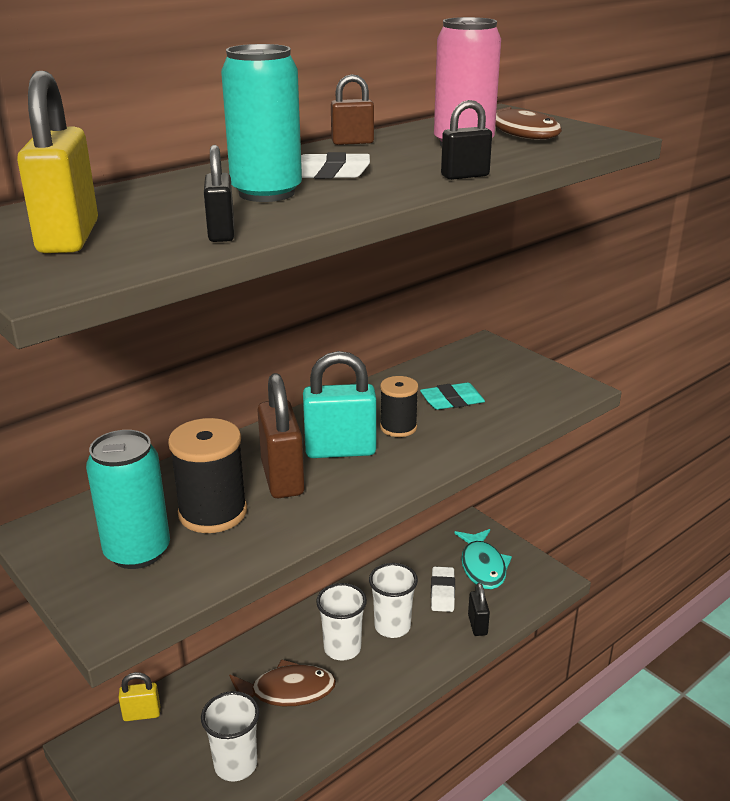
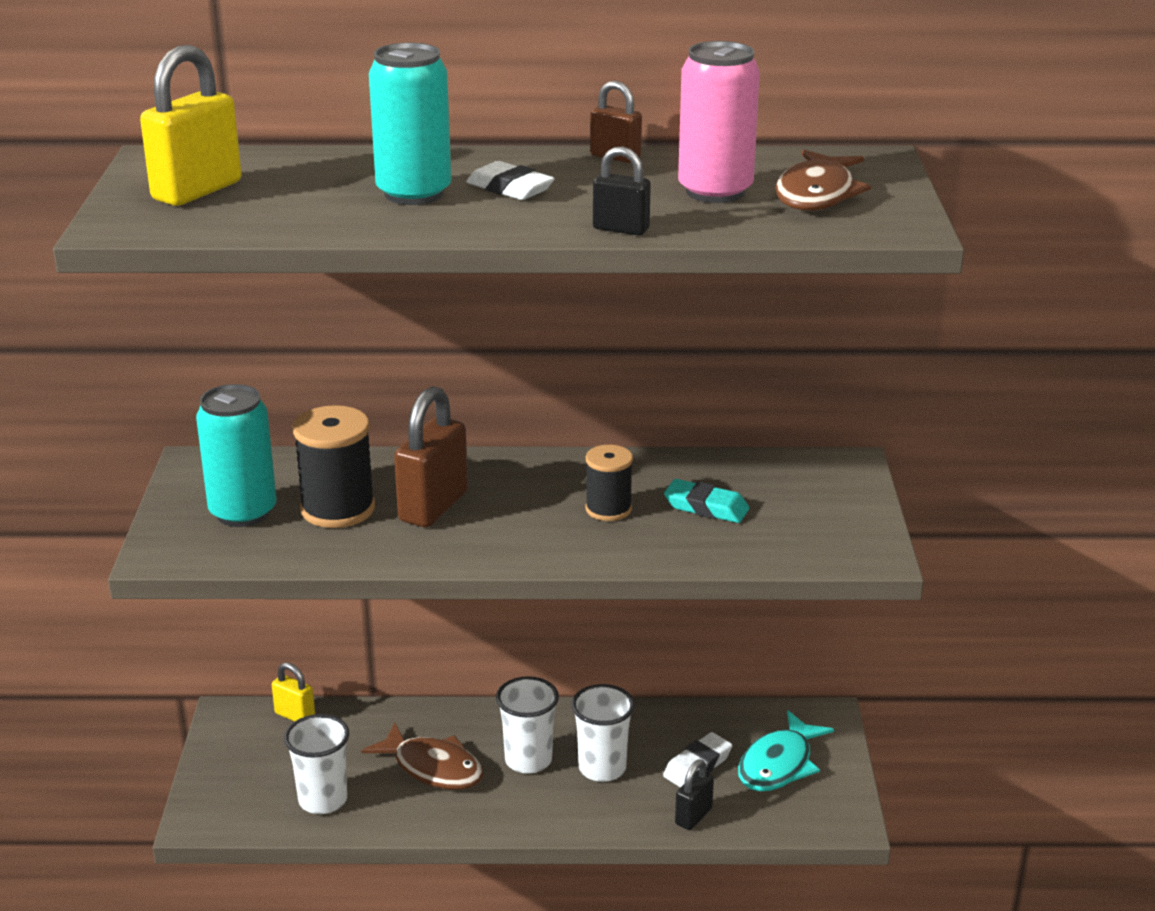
camera: 40 degrees right, 0 degrees up
(221, 233) = (299, 223): black padlock -> none
(340, 450) = (520, 505): turquoise padlock -> none

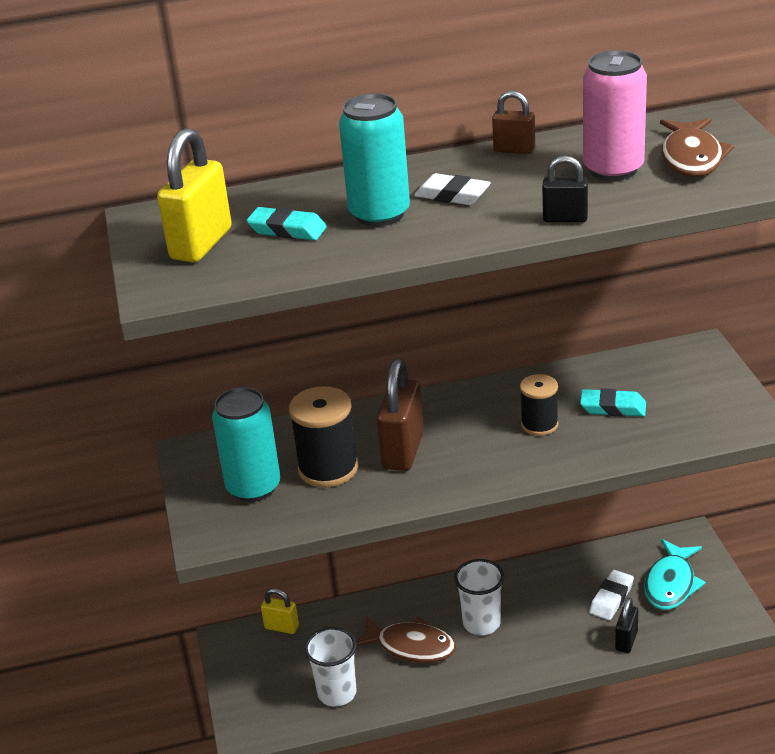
camera: 10 degrees left, 5 degrees up
(300, 192) = (287, 230): none -> turquoise eraser
(602, 768) = (540, 617): white cup -> none

